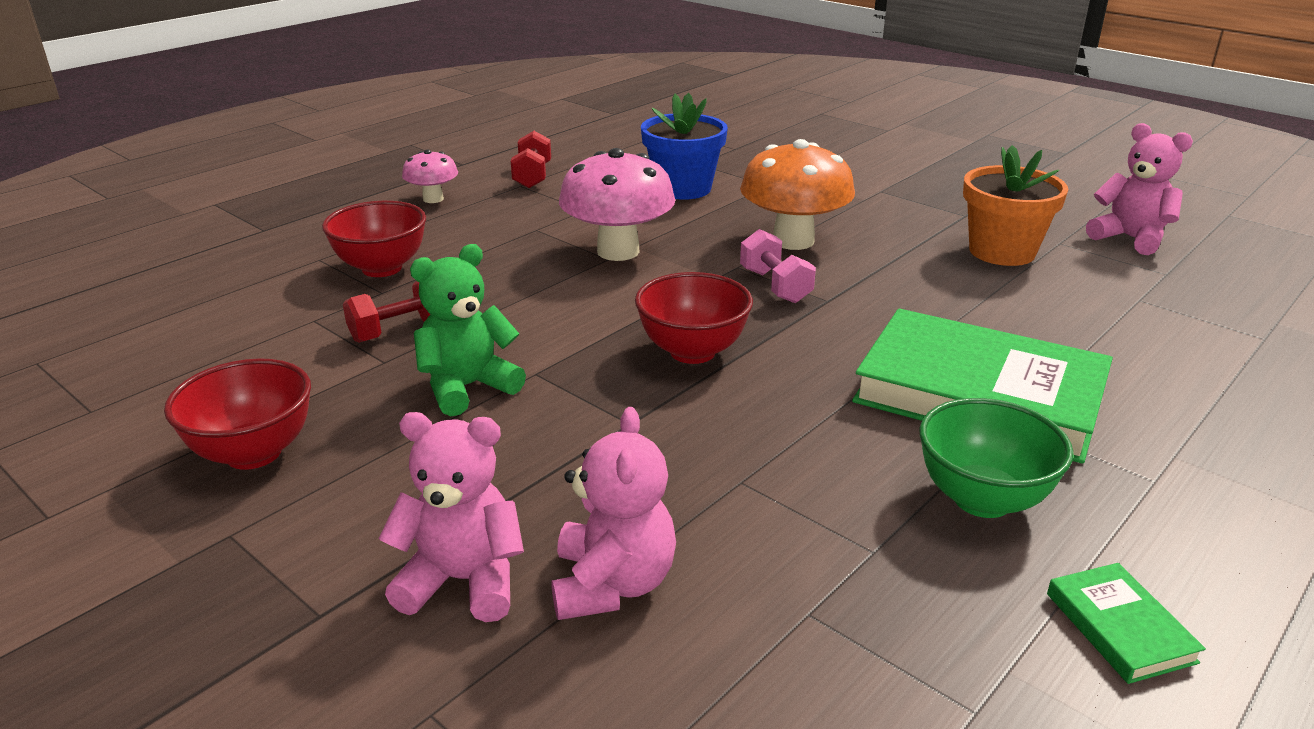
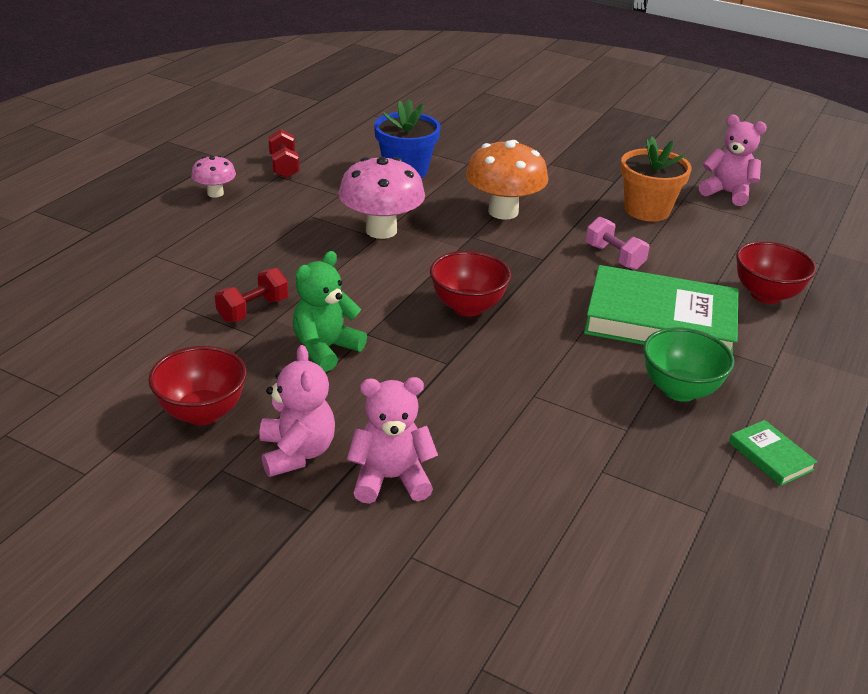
camera: 15 degrees left, 5 degrees up
(382, 268) = (209, 259): red bowl -> red bowl (766, 295)
(612, 584) = (482, 469): pink teddy bear -> pink teddy bear (297, 453)
(775, 286) = (504, 250): pink dumbbell -> pink dumbbell (614, 257)

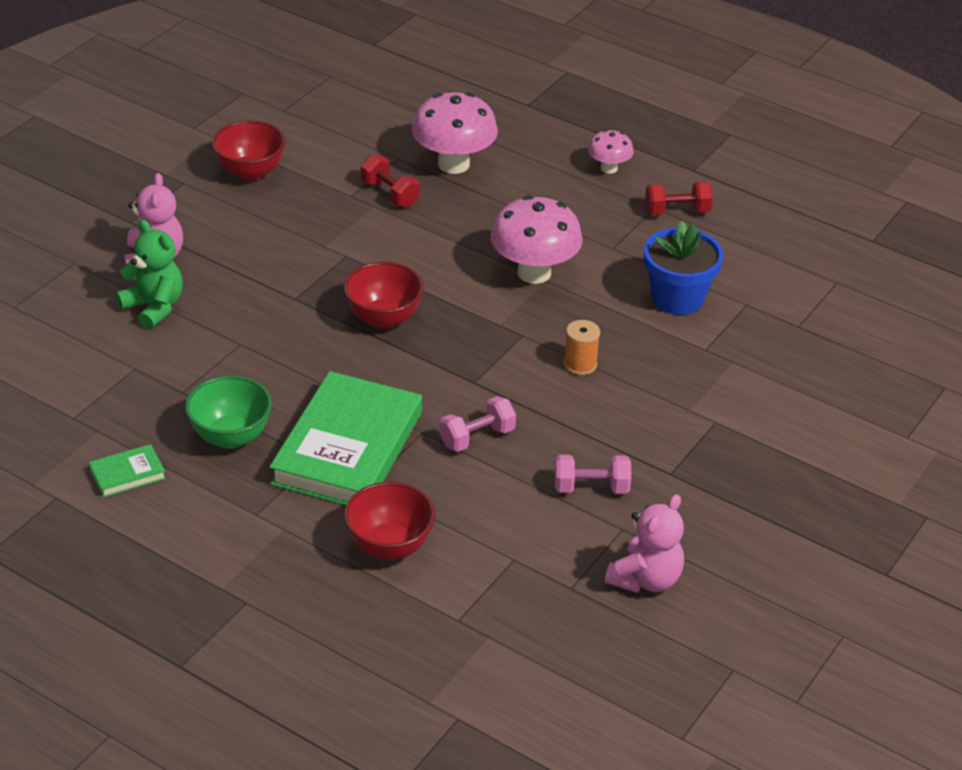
camera: 95 degrees right, 5 degrees up
(199, 272) = (453, 164): none -> pink mushroom
(297, 453) = (194, 215): pink teddy bear -> none
(325, 349) = (325, 232): green teddy bear -> green teddy bear (154, 307)
(503, 212) = (580, 364): orange mushroom -> orange spool
(647, 210) = (591, 488): orange flower pot -> pink dumbbell

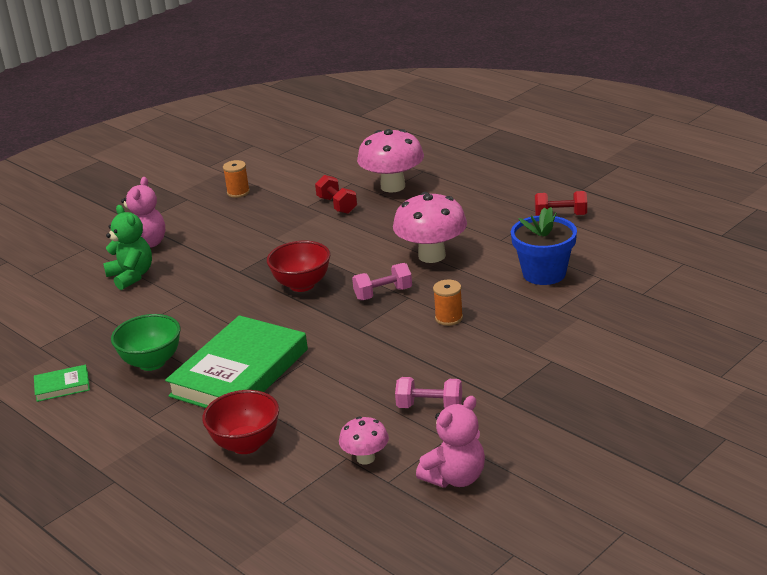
camera: 15 degrees right, 10 degrees down
(250, 172) = (238, 192): red bowl -> orange spool
(477, 437) = (346, 367): pink dumbbell -> pink dumbbell (383, 294)
(609, 168) = (514, 188): pink mushroom -> pink mushroom (365, 458)

